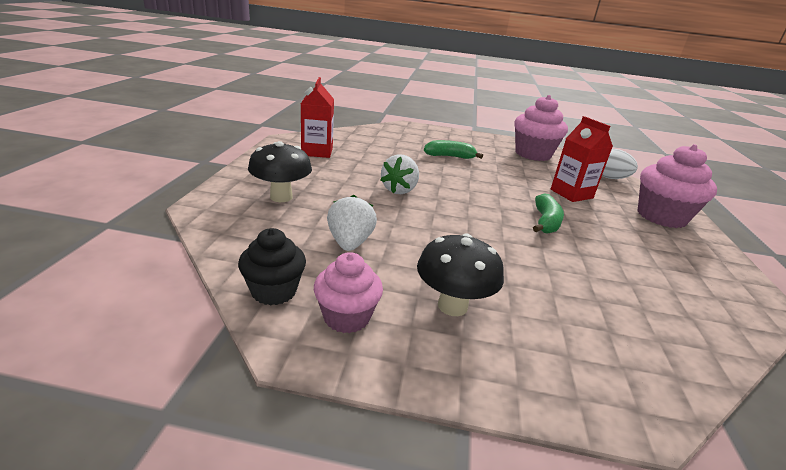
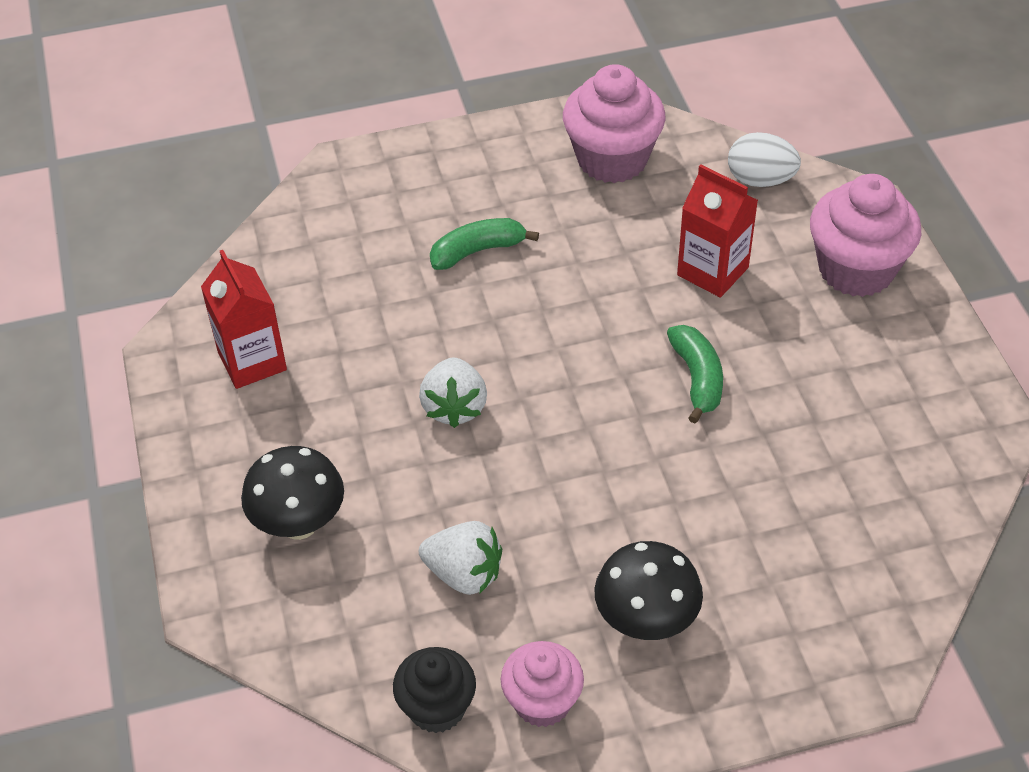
camera: 20 degrees left, 20 degrees up
(350, 243) = (464, 574): white strawberry -> white strawberry turned 135 degrees clockwise

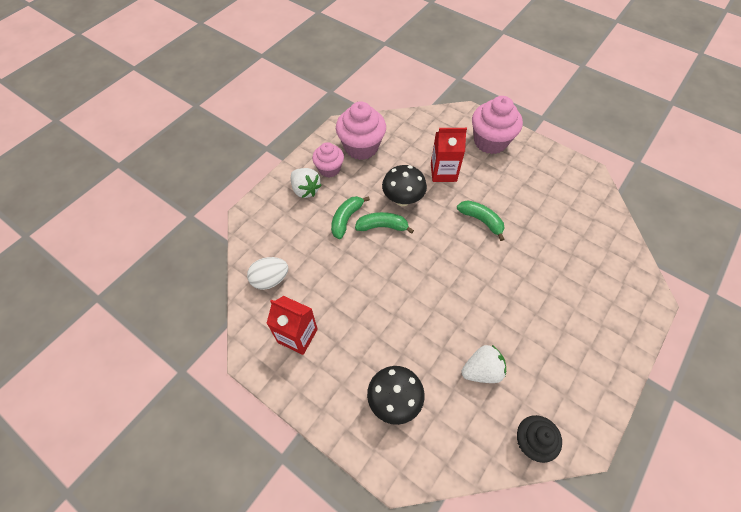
camera: 40 degrees left, 10 degrees up
(454, 407) = (405, 296): white strawberry -> white strawberry (305, 190)
(522, 293) = (382, 226): none -> green banana
(542, 702) = (565, 404): pink cupcake -> pink cupcake (329, 169)
(646, 622) = (564, 338): black mushroom -> black mushroom (402, 200)
(760, 180) = (423, 125): white egg -> white egg (270, 279)

